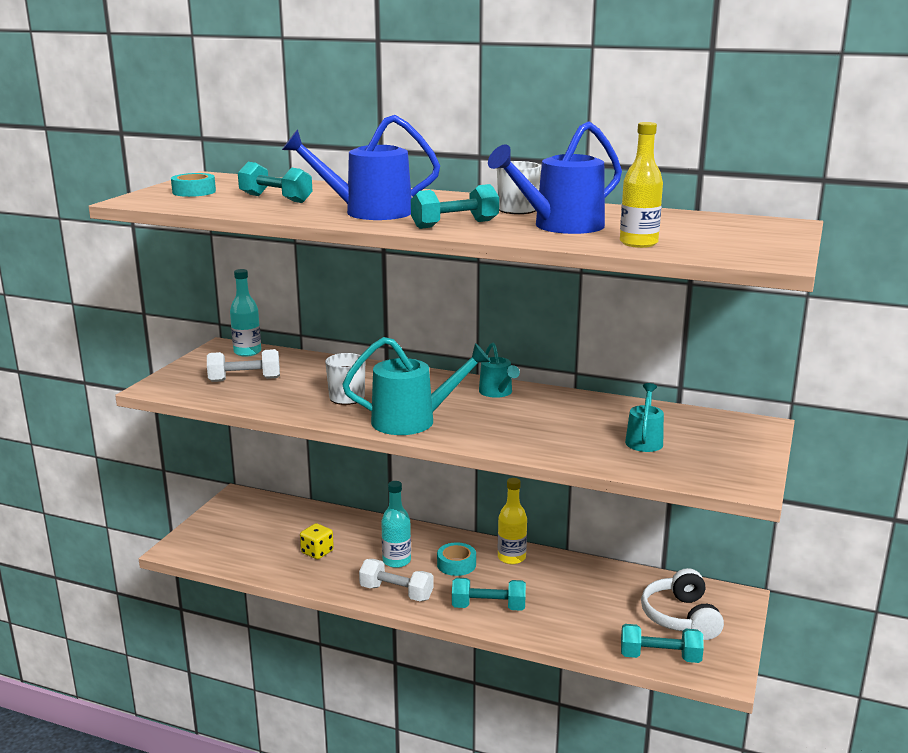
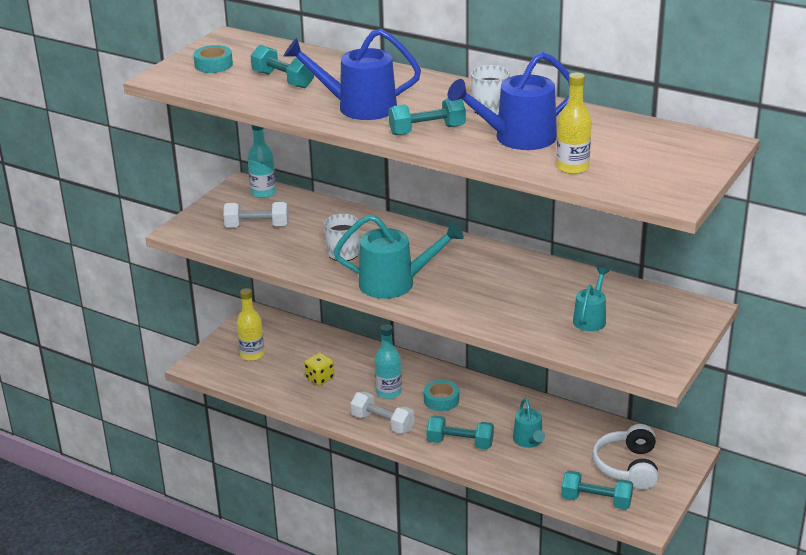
camera: 10 degrees right, 10 degrees up
(497, 393) = (478, 256): turquoise watering can -> turquoise watering can (529, 441)
(511, 558) = (492, 397): yellow bottle -> yellow bottle (252, 354)

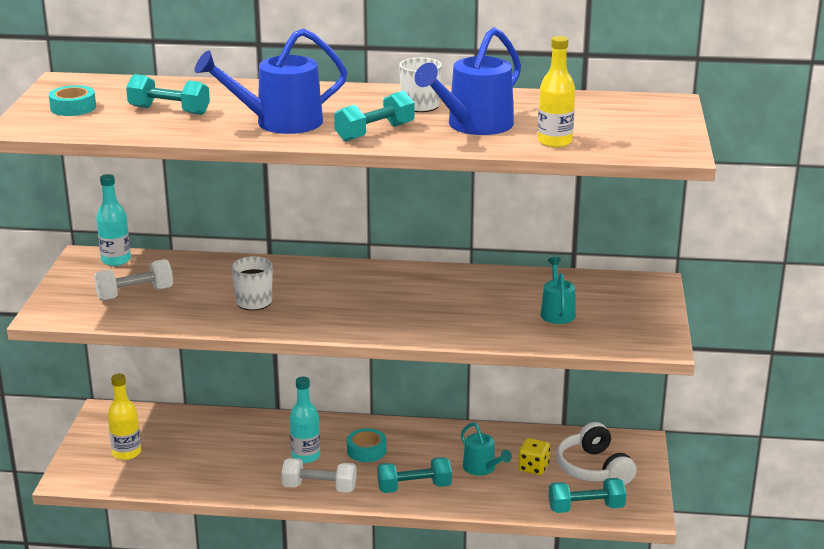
camera: 25 degrees left, 5 degrees down
(320, 378) = (220, 459): yellow dice -> yellow dice (533, 467)
(395, 283) = (333, 319): turquoise watering can -> none

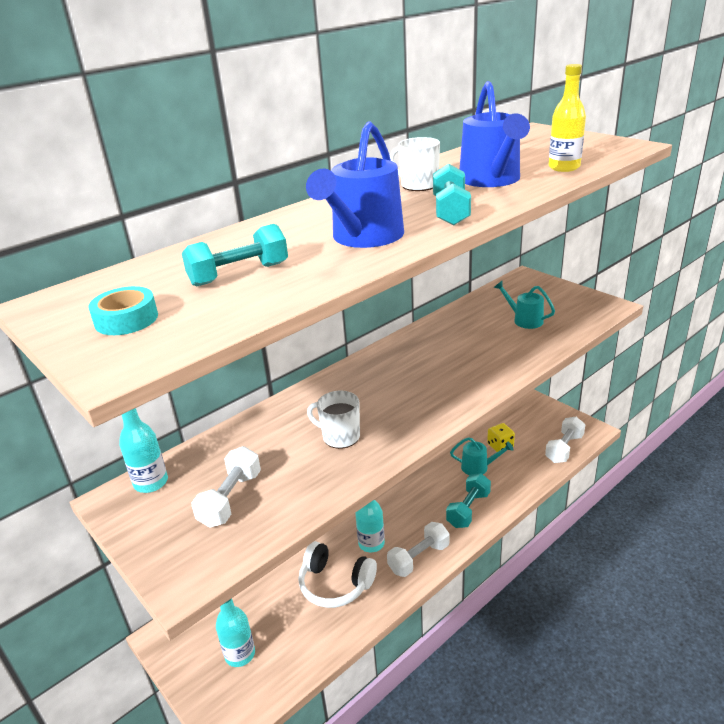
camera: 45 degrees left, 5 degrees up
(126, 453) = (240, 654): yellow bottle -> turquoise bottle
(366, 450) = (400, 508): turquoise tape -> none
(586, 508) = (564, 448): turquoise dumbbell -> white dumbbell
(594, 469) = (526, 424): white headphones -> white headphones (335, 584)

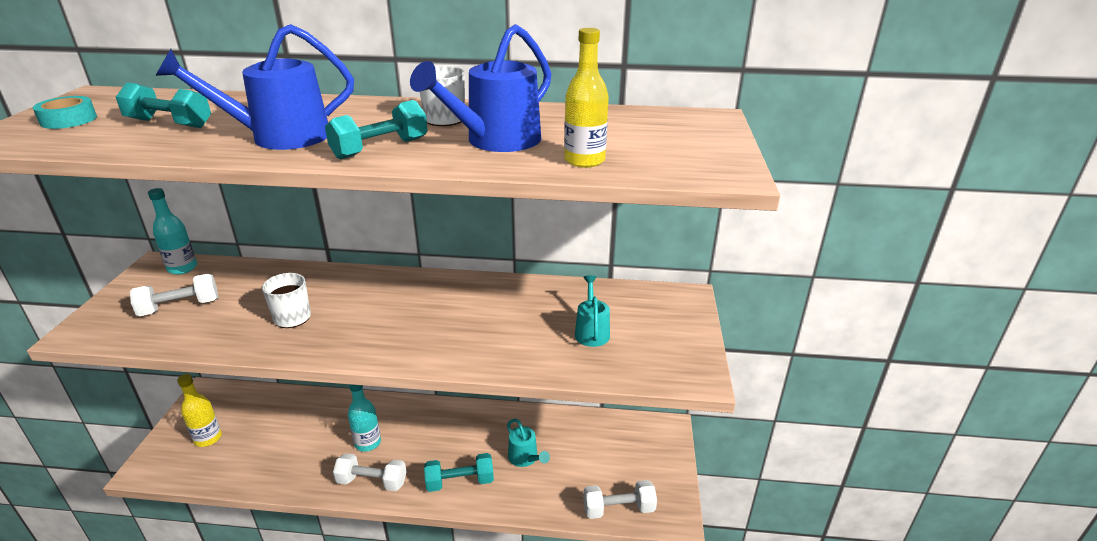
camera: 45 degrees right, 0 degrees up
(240, 654) = (208, 438): turquoise bottle -> yellow bottle
(335, 584) = (307, 448): white headphones -> none
(500, 446) = (572, 457): yellow dice -> none

